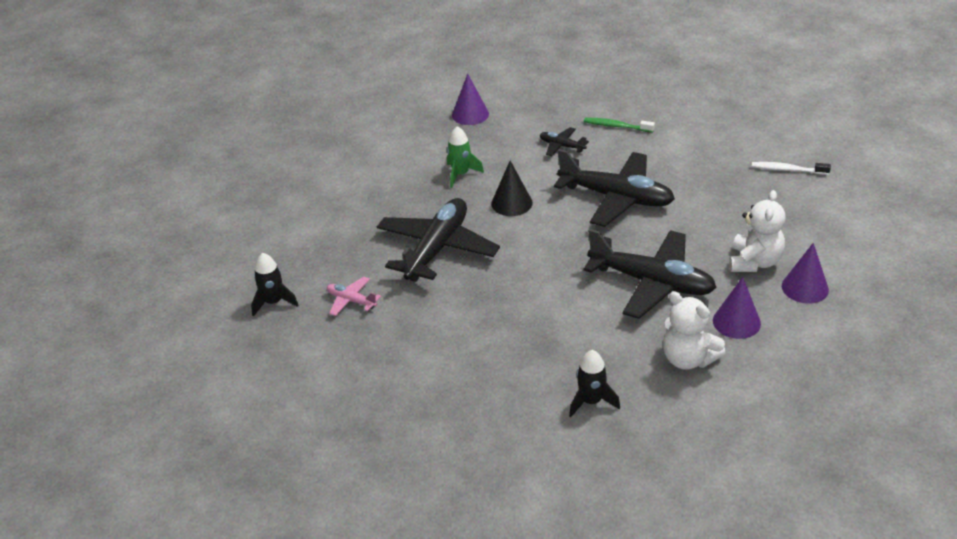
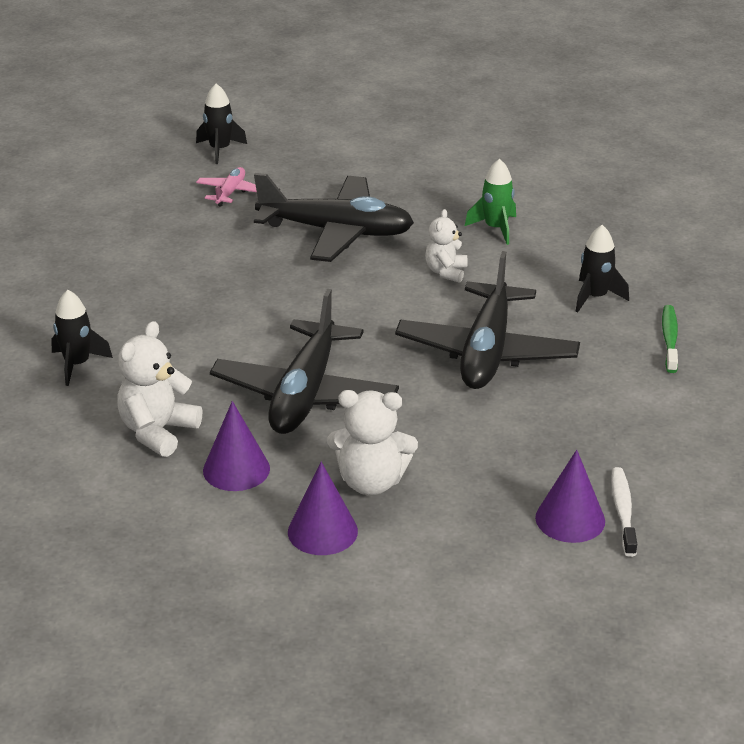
camera: 75 degrees right, 5 degrees down
(470, 114) = (639, 218): purple cone -> purple cone (570, 519)
(511, 203) = (446, 272): black cone -> white teddy bear
(562, 146) = (595, 297): black plane -> black rocket

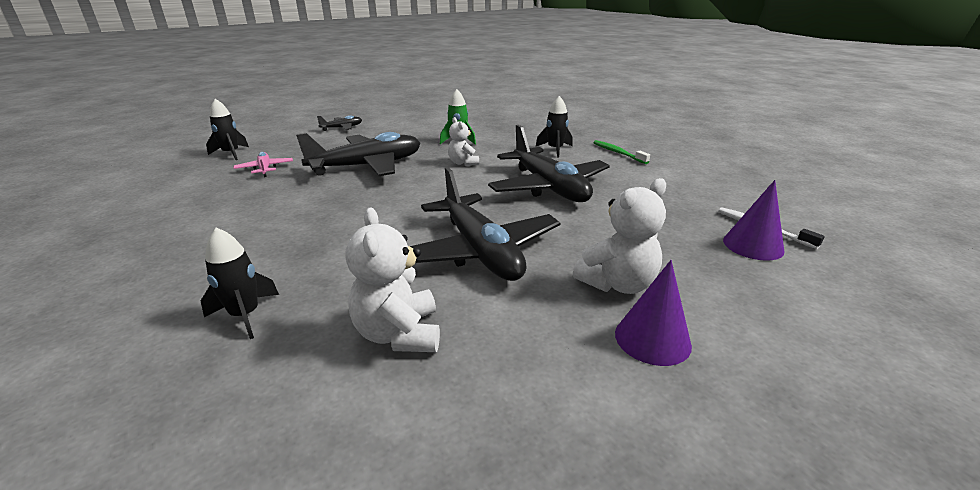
camera: 40 degrees left, 5 degrees down
(236, 469) = (511, 328): purple cone -> none
(384, 144) = (342, 128): none -> black plane

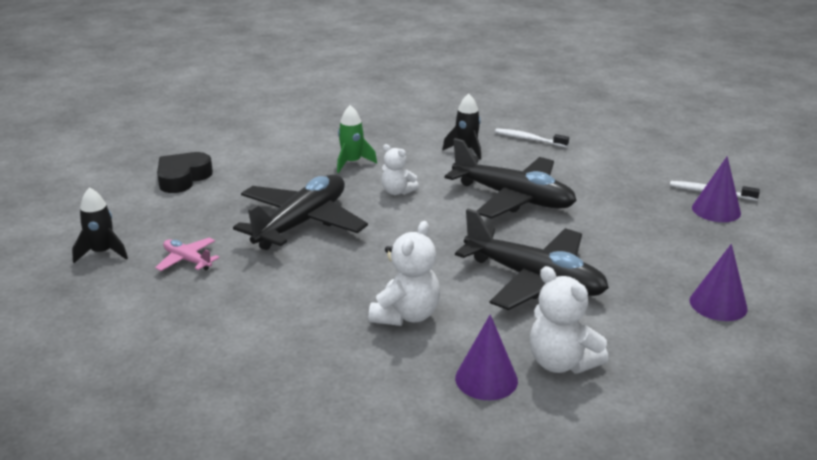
camera: 30 degrees left, 0 degrees up
(245, 315) = (429, 395): black rocket -> none
(311, 321) = (486, 379): none -> purple cone
(342, 128) = (183, 178): black plane -> black heart
(617, 284) = (660, 272): white teddy bear -> white teddy bear (406, 315)
(618, 153) = (529, 139): green toothbrush -> white toothbrush

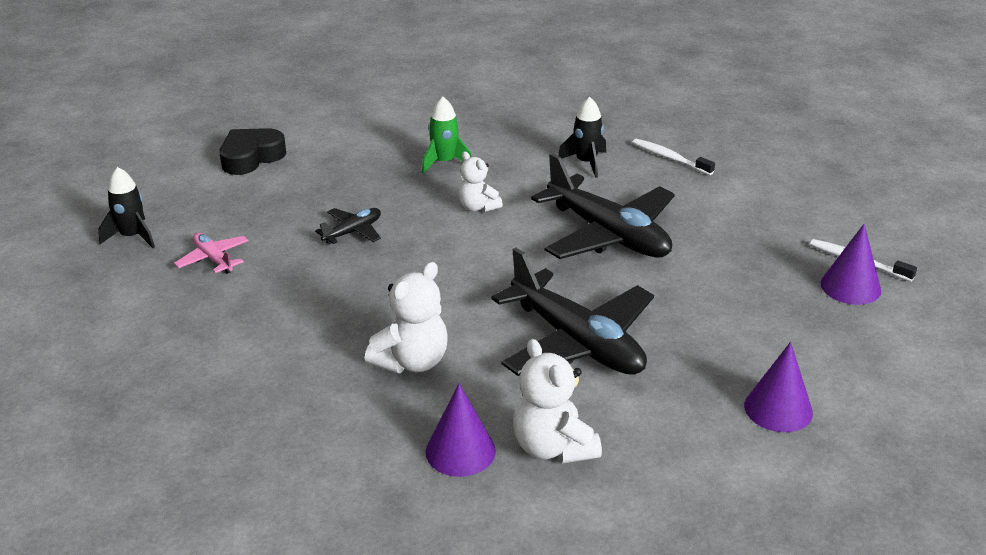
camera: 15 degrees right, 5 degrees up
(301, 223) = (353, 232): black plane -> black plane, size x0.45

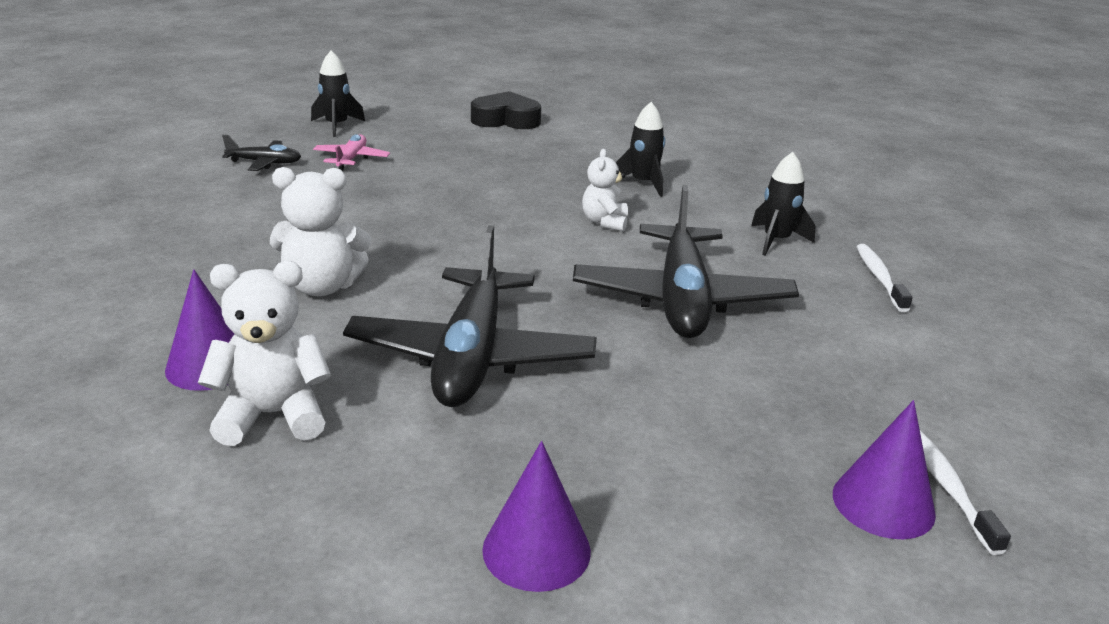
camera: 45 degrees right, 5 degrees down
(353, 232) = (473, 190): black plane -> black plane (265, 163)
(444, 162) = (643, 183): green rocket -> black rocket
(553, 447) = (273, 415): white teddy bear -> white teddy bear turned 60 degrees clockwise

